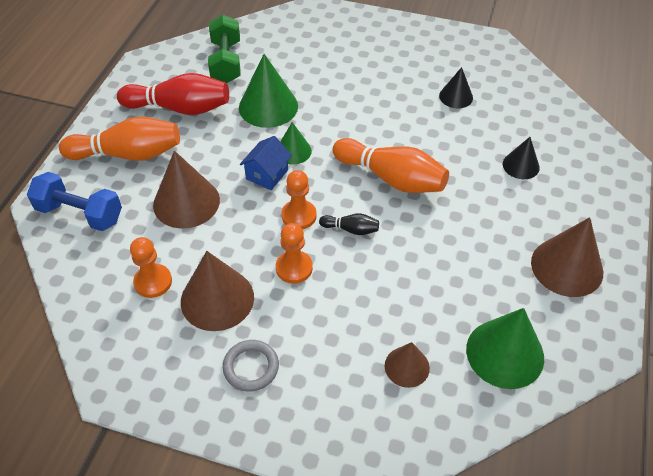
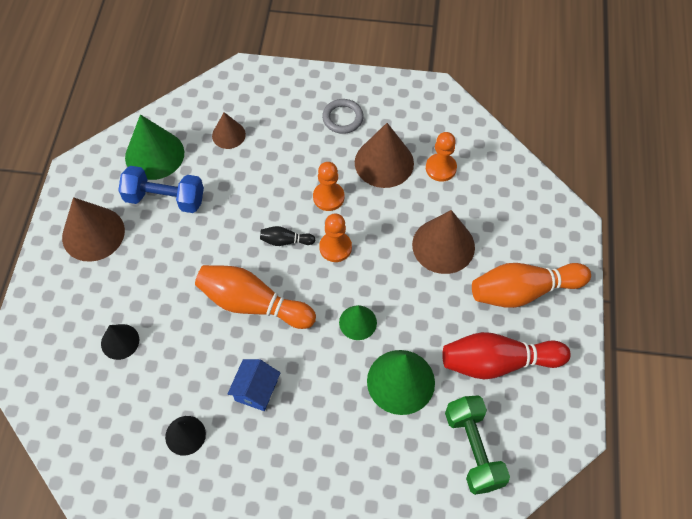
camera: 170 degrees right, 10 degrees up
(80, 214) = (533, 219): blue dumbbell -> blue dumbbell (165, 198)
(267, 174) = (377, 289): blue house -> blue house (256, 390)

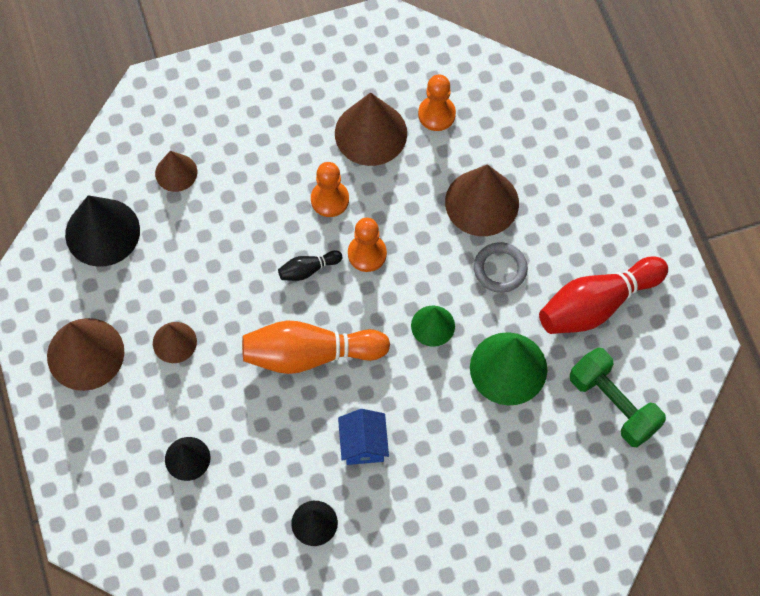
camera: 25 degrees left, 5 degrees up
(154, 154) = (102, 232): green cone -> black cone
(160, 252) = (174, 342): none -> brown cone
(165, 198) = (145, 279): blue dumbbell -> none
(343, 118) = (297, 98): grey ring -> grey ring (500, 269)
(523, 291) = (588, 217): orange bowling pin -> none

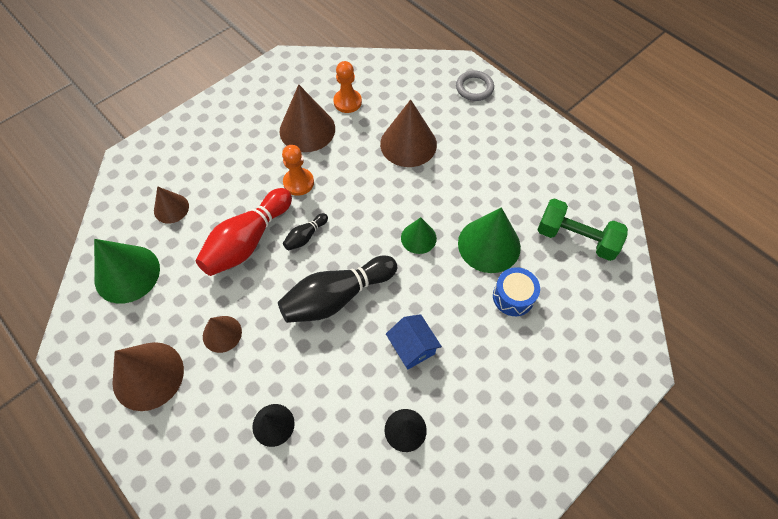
camera: 25 degrees left, 5 degrees down
(102, 232) = (127, 274): black cone -> green cone
(310, 354) = (336, 297): orange bowling pin -> black bowling pin
(367, 254) = (344, 208): orange pawn -> none
(500, 269) = (445, 181): grey ring -> grey ring (474, 88)
(501, 439) = (513, 297): none -> blue drum
(597, 304) = (524, 177): red bowling pin -> red bowling pin (248, 241)

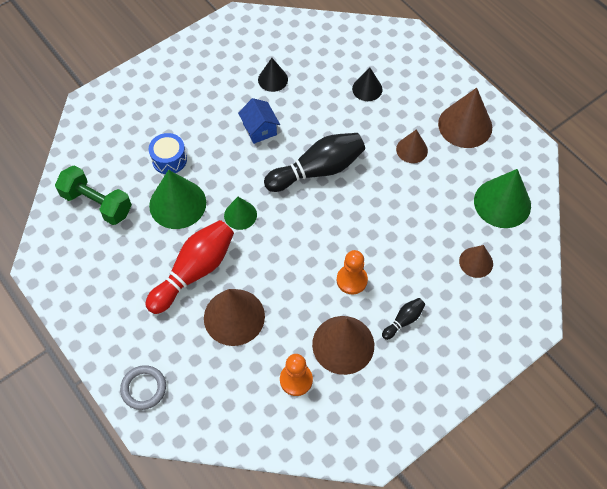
camera: 175 degrees left, 0 degrees up
(248, 241) = (398, 224): red bowling pin -> red bowling pin (194, 272)
(305, 236) = (344, 224): black bowling pin -> black bowling pin (403, 321)

